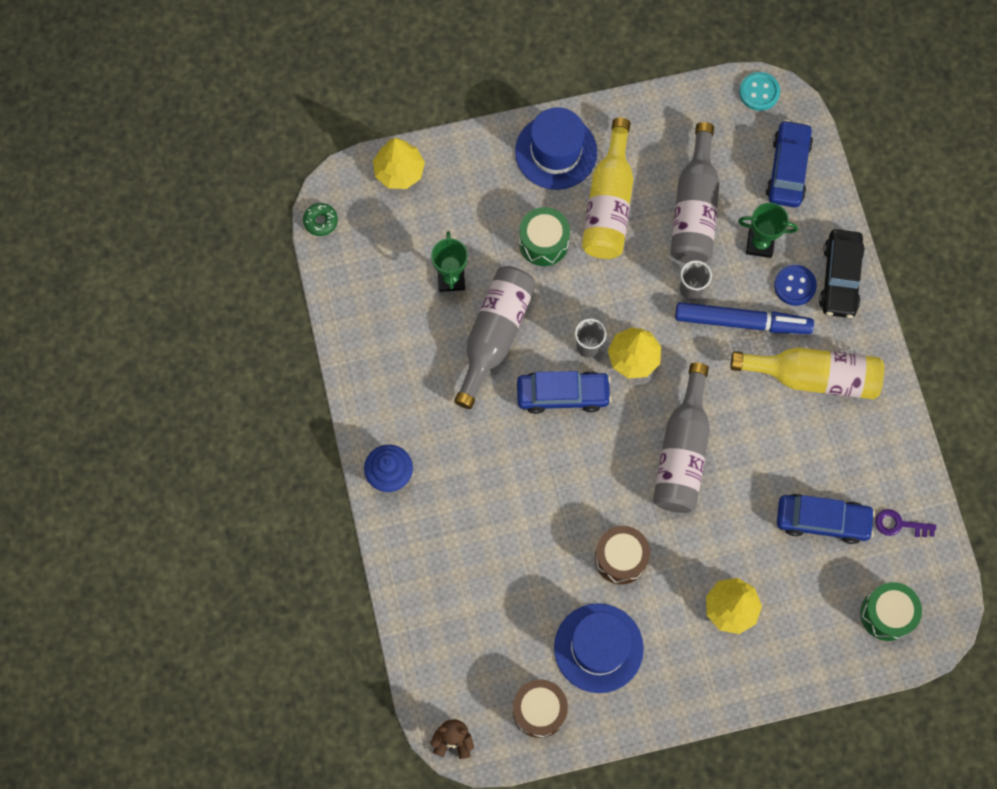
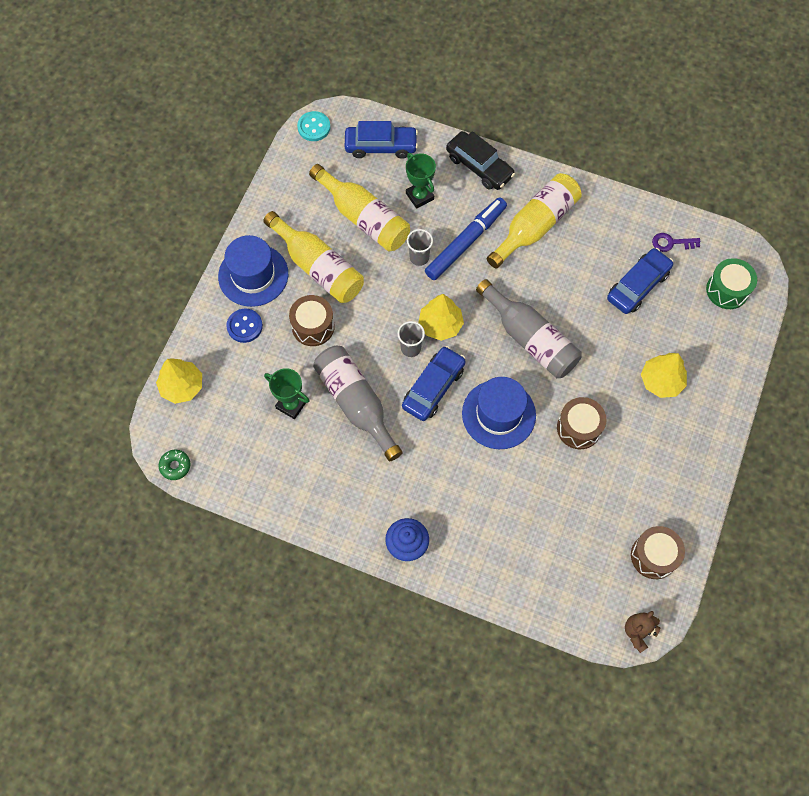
camera: 55 degrees left, 5 degrees down
(543, 242) = (313, 326): green drum -> brown drum
(598, 648) = (634, 485): blue hat -> blue hat (498, 414)
(694, 208) = (364, 218): grey bottle -> yellow bottle
(760, 244) = (419, 196): green trophy -> green trophy turned 75 degrees counterclockwise
(788, 169) = (381, 146): blue car -> blue car turned 135 degrees clockwise
(795, 286) = (464, 195): blue button -> blue button (244, 326)
(899, 524) = (671, 243): purple key -> purple key turned 45 degrees clockwise

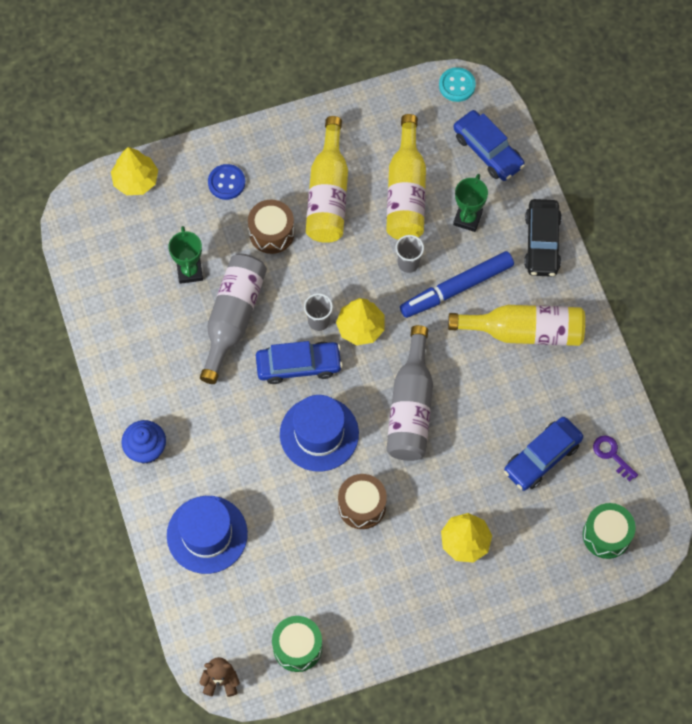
camera: 50 degrees right, 0 degrees up
(175, 466) = (67, 230): green donut -> none
(253, 275) = (277, 152): blue hat -> blue hat (207, 534)
(465, 242) = (456, 288): blue marker -> blue marker turned 150 degrees clockwise
(638, 286) = (542, 457): blue car -> blue car turned 135 degrees clockwise
(654, 556) = (297, 647): brown drum -> green drum

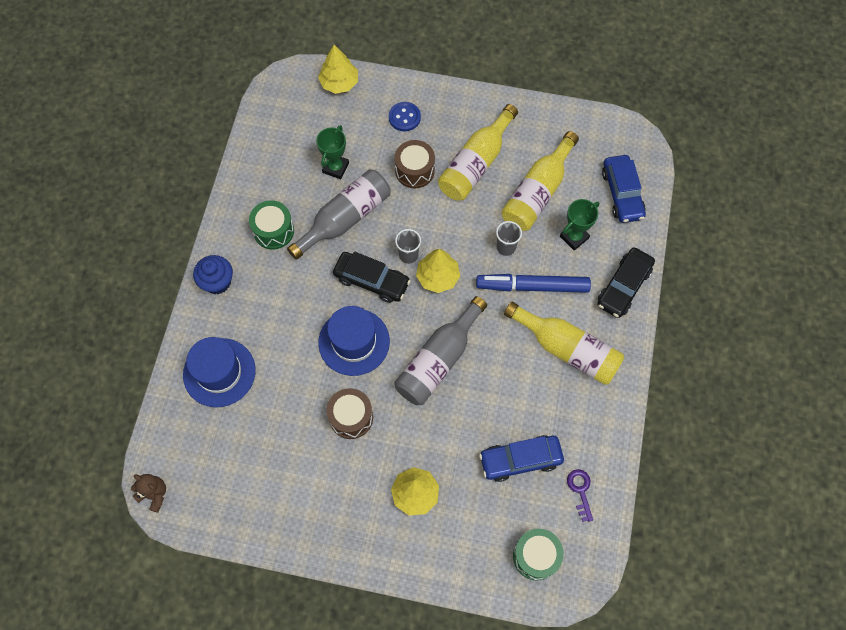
camera: 30 degrees right, 0 degrees up
(297, 647) = (229, 502): green drum -> green drum (273, 231)
(298, 365) = (371, 281): blue car -> black car
(457, 85) = (627, 132): turquoise button -> none

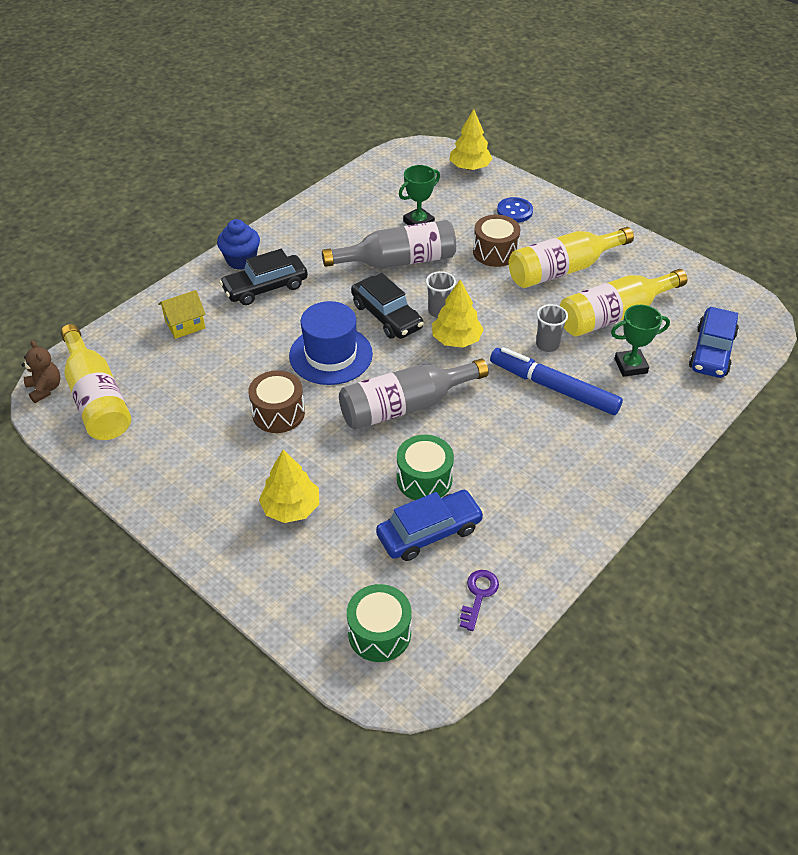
camera: 30 degrees right, 20 degrees down
(219, 372) = (185, 324): blue hat -> yellow house
(273, 231) = (323, 244): green drum -> green drum (424, 479)
(520, 460) = (429, 532): blue car -> blue car turned 135 degrees clockwise
(567, 349) = (555, 457): yellow bottle -> yellow bottle (97, 398)
(623, 286) = (661, 430): black car -> black car (265, 287)

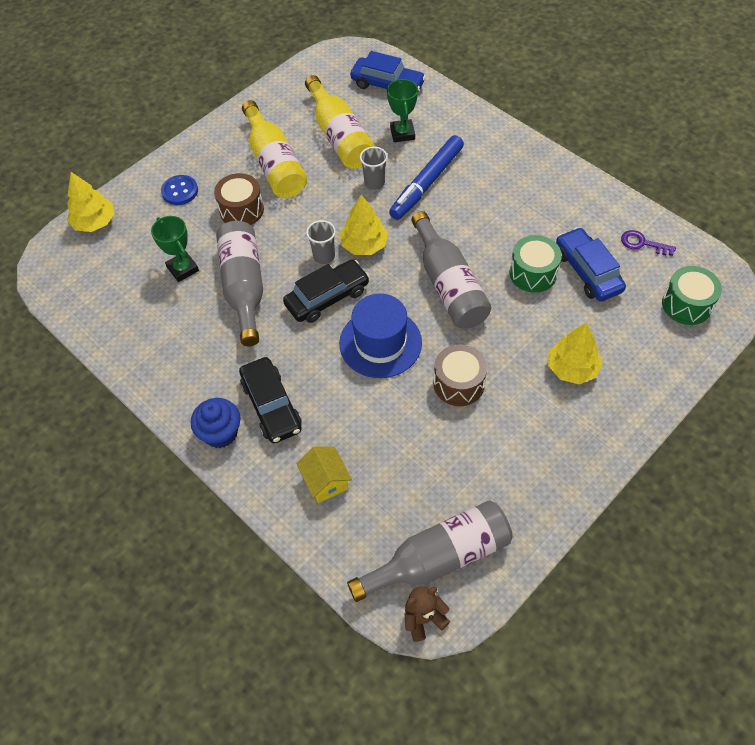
camera: 85 degrees left, 10 degrees up
(97, 398) = (439, 557): yellow bottle -> grey bottle

